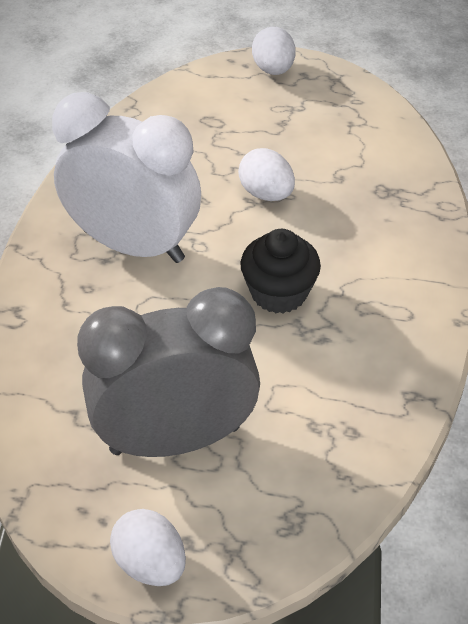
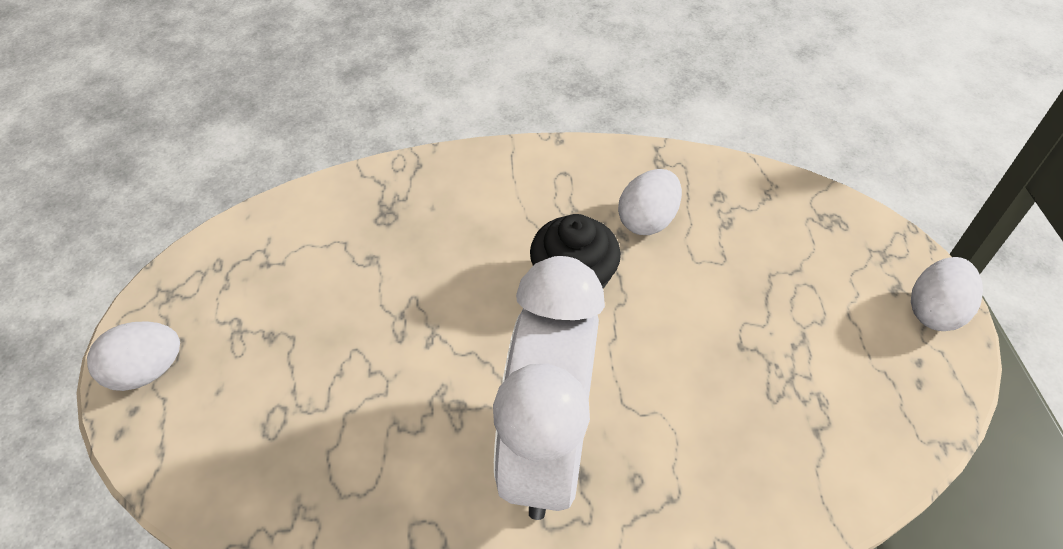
camera: 105 degrees left, 5 degrees up
(175, 439) = (799, 326): grey clock -> none
(266, 194) = (415, 325): white egg -> white egg (647, 220)

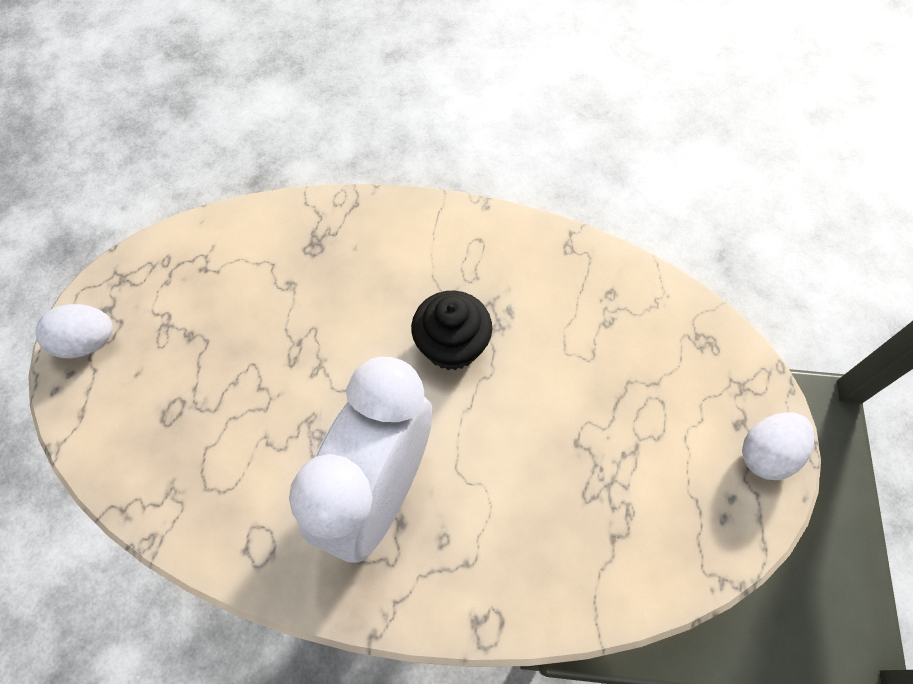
camera: 15 degrees right, 10 degrees up
(647, 220) = (537, 302): white egg -> none

